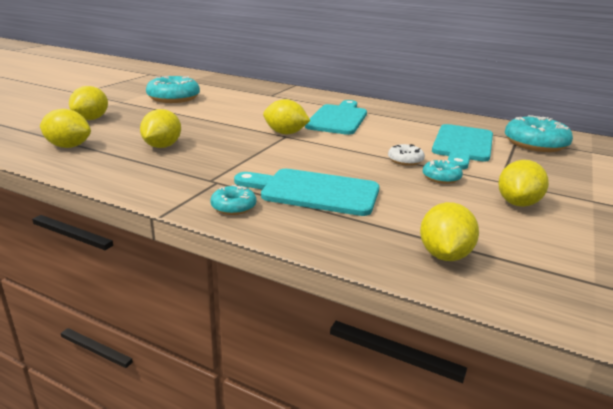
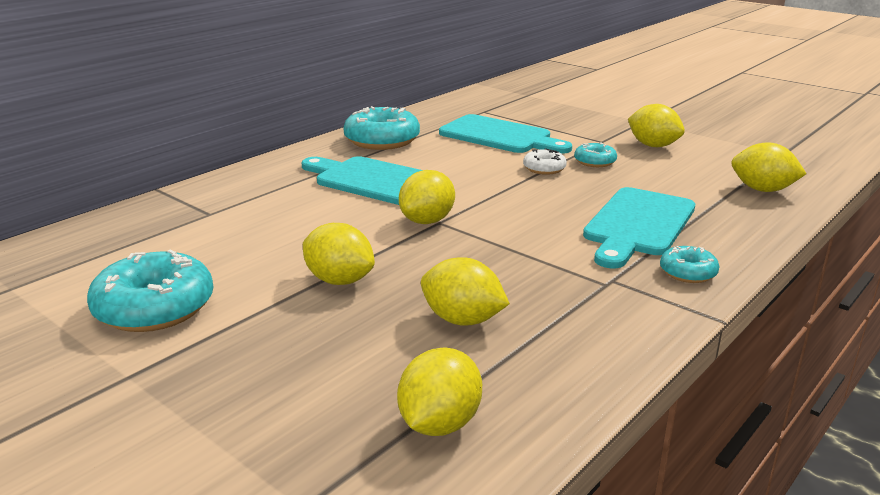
camera: 75 degrees left, 0 degrees up
(91, 119) = (257, 409): yellow lemon -> yellow lemon (339, 280)
(535, 144) = (503, 108): turquoise donut -> turquoise donut (382, 140)

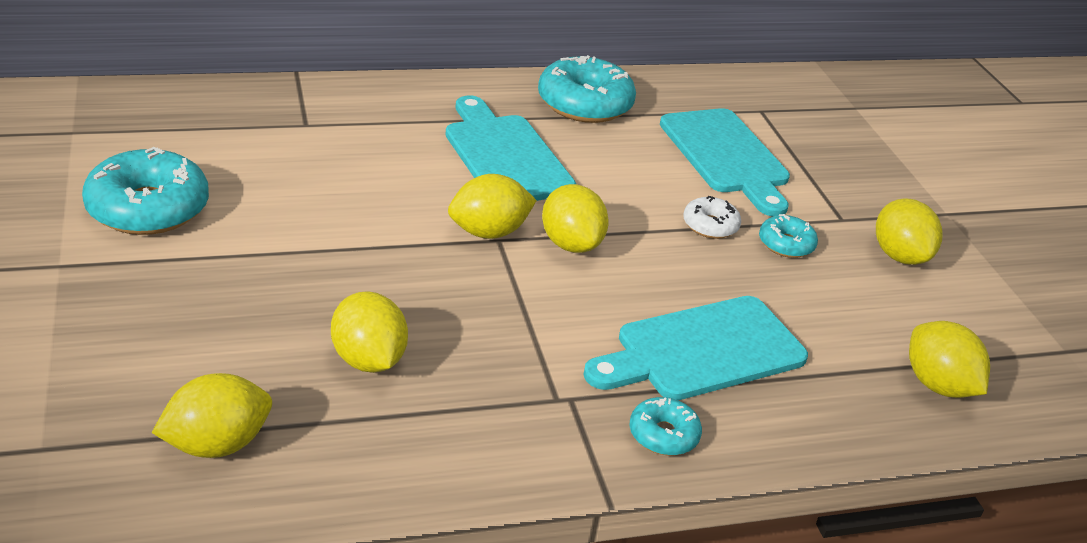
camera: 30 degrees right, 10 degrees up
(339, 280) = (321, 259): yellow lemon -> yellow lemon (571, 244)

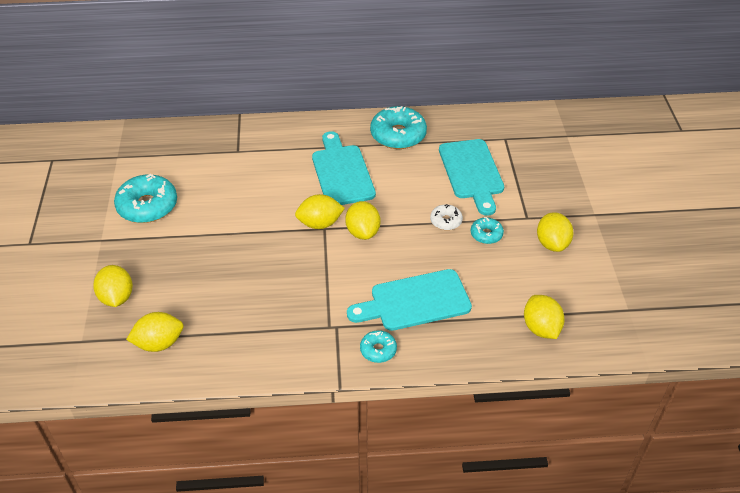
camera: 15 degrees right, 10 degrees up
(368, 360) = (239, 300): yellow lemon -> yellow lemon (117, 297)

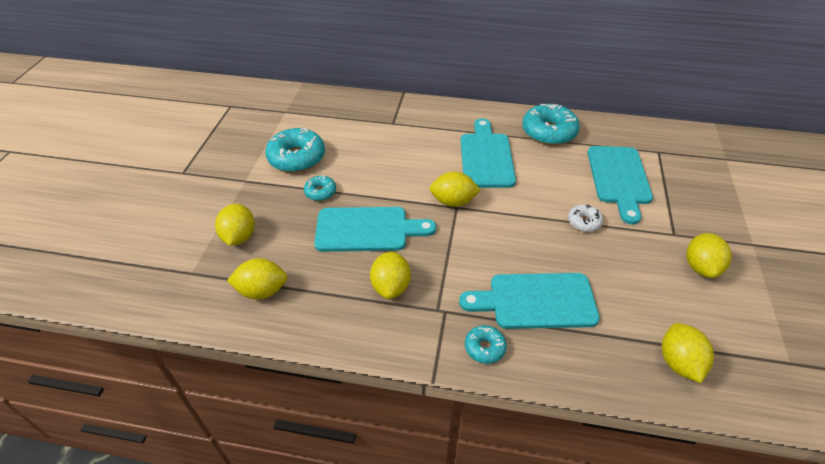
camera: 15 degrees right, 0 degrees up
(243, 266) = (367, 230): none -> turquoise cutting board
(363, 232) = (494, 217): yellow lemon -> yellow lemon (391, 286)
(486, 234) = (626, 244): turquoise donut -> turquoise donut (320, 192)

